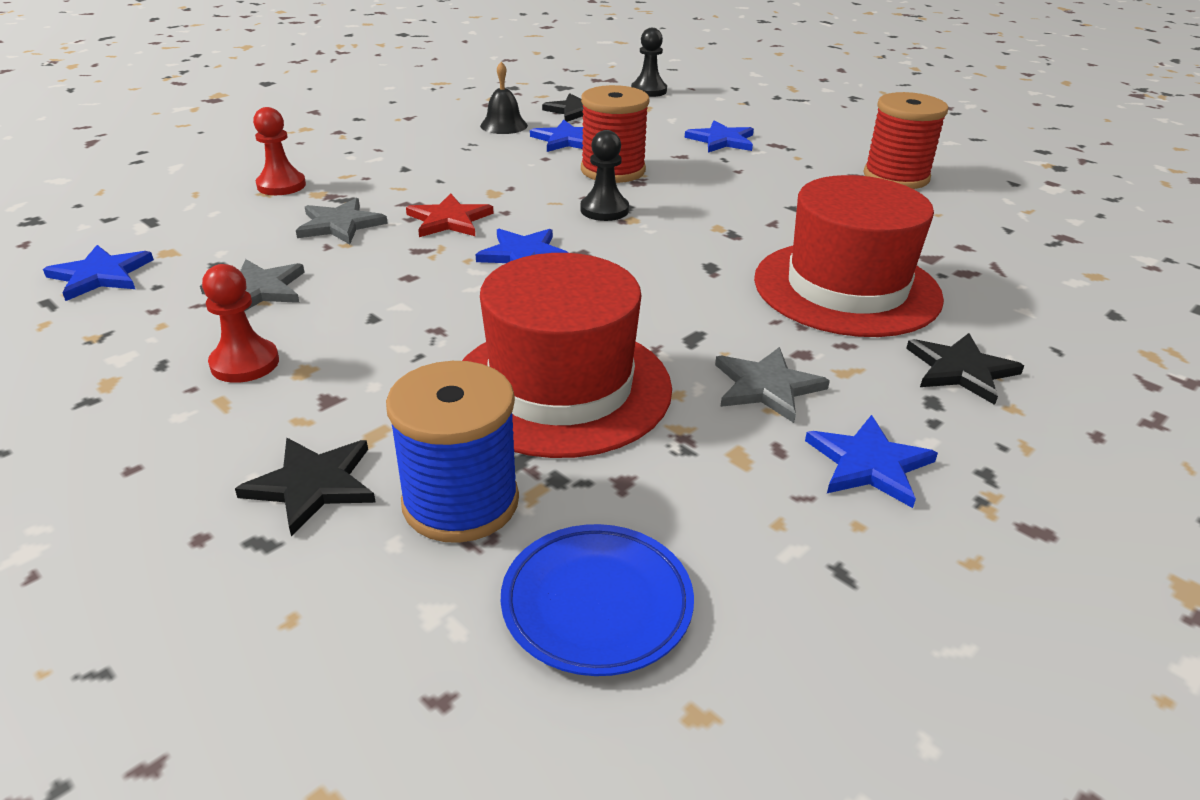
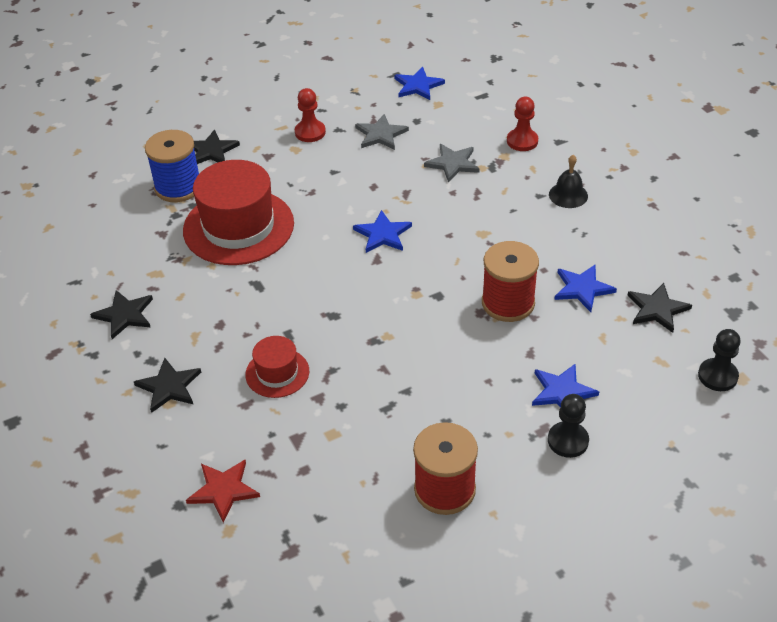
camera: 110 degrees right, 10 degrees up
(449, 220) = (444, 208): red star -> red star (223, 490)
(503, 125) = (624, 256): black bell -> black bell (568, 195)
(597, 604) = (105, 213): blue plate -> none
(604, 210) = (436, 283): black pawn -> black pawn (568, 441)
(766, 386) = (199, 299): grey star -> none
(846, 288) = (277, 373): red hat -> red hat, size x0.51
(869, 464) = (124, 315): blue star -> black star

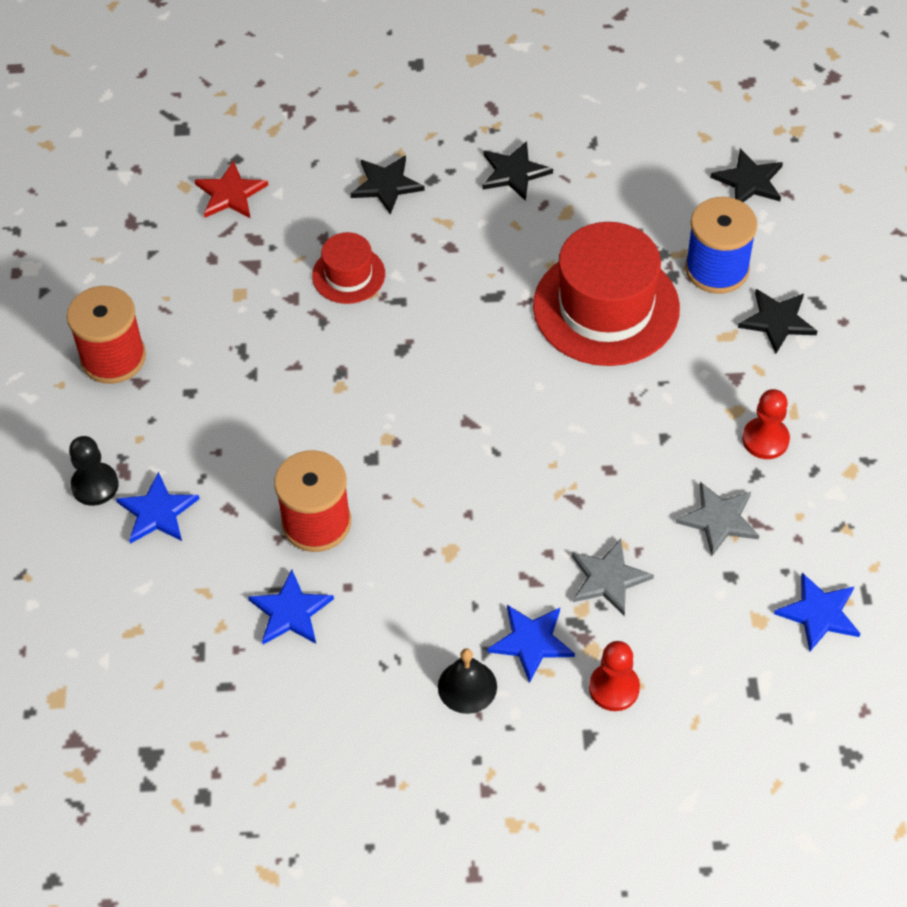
camera: 115 degrees right, 10 degrees up
(383, 234) = (509, 445): blue star -> blue star (531, 642)
(657, 309) = (209, 674): black star -> black star (749, 181)
(717, 376) = (75, 676): black pawn -> none

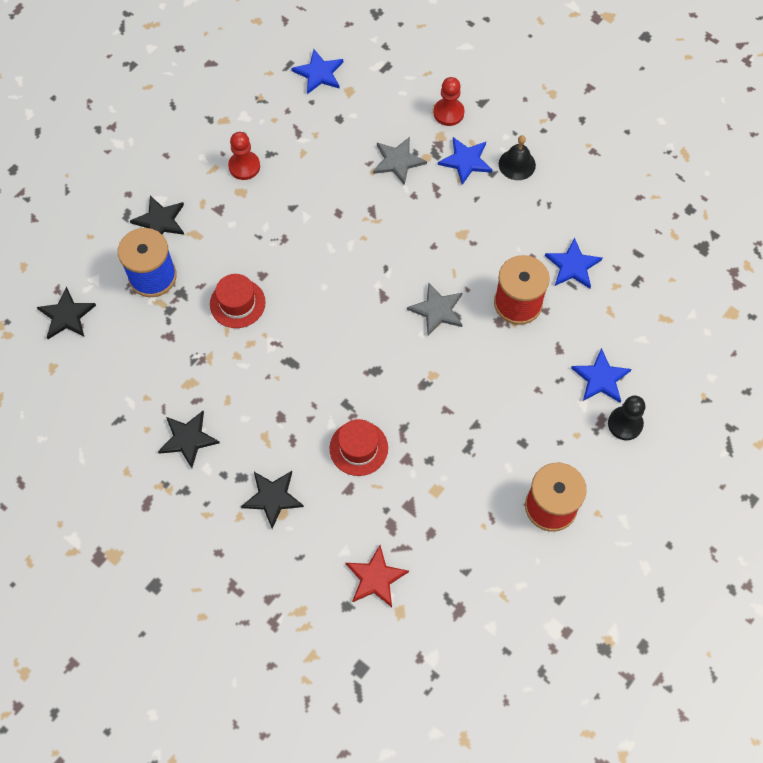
camera: 140 degrees left, 10 degrees up
(606, 307) = (237, 303): red hat -> red hat, size x0.51
(719, 519) = (313, 147): grey star -> grey star (437, 310)

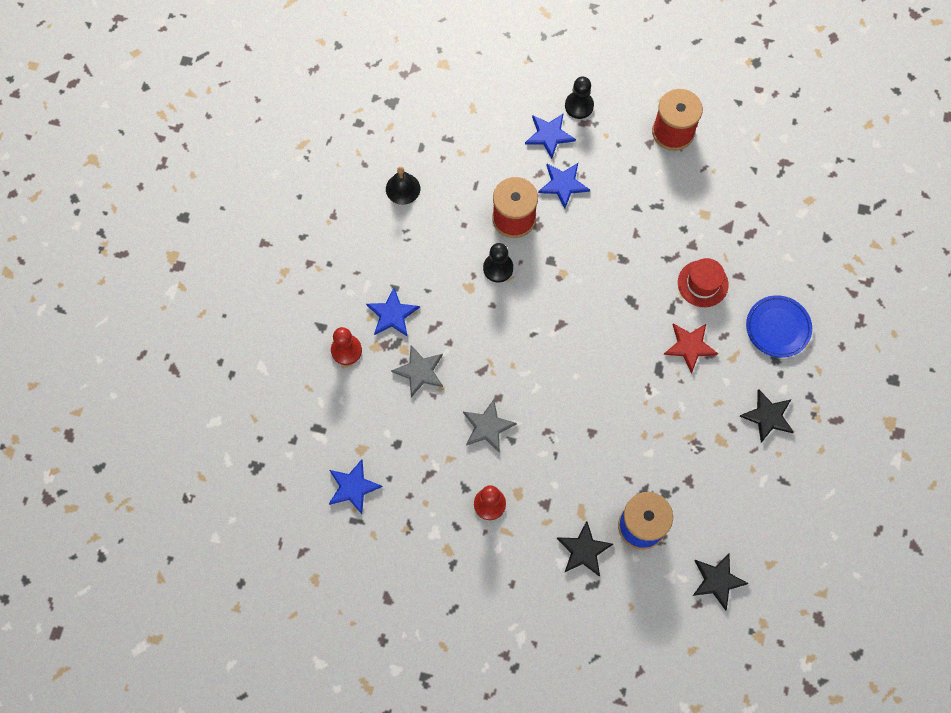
camera: 115 degrees left, 5 degrees up
(237, 303) = (629, 439): red hat -> none
(272, 498) = (777, 328): black star -> blue plate
(375, 578) = (795, 227): red star -> red star (690, 346)
(437, 310) = (552, 277): grey star -> grey star (488, 427)
(470, 267) = (498, 268): none -> black pawn
(517, 164) = (376, 271): black bell -> black bell (403, 188)
(573, 266) = (457, 190): blue star -> blue star (563, 184)

